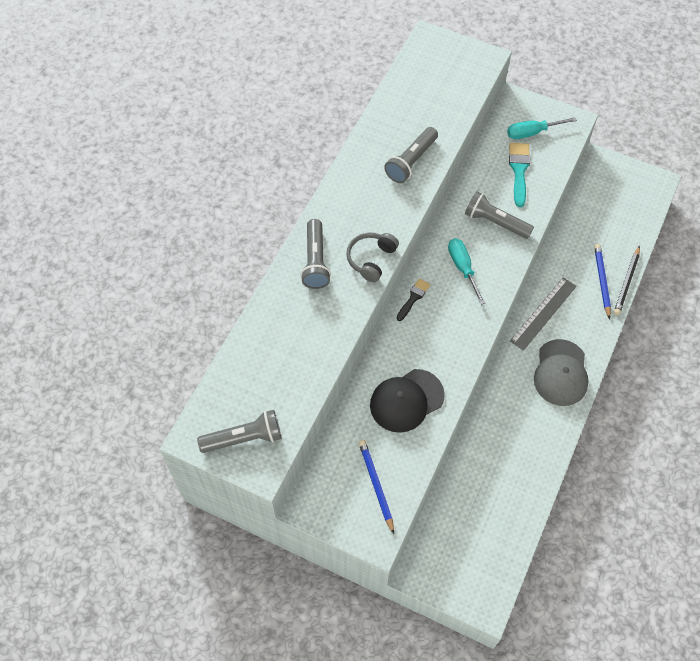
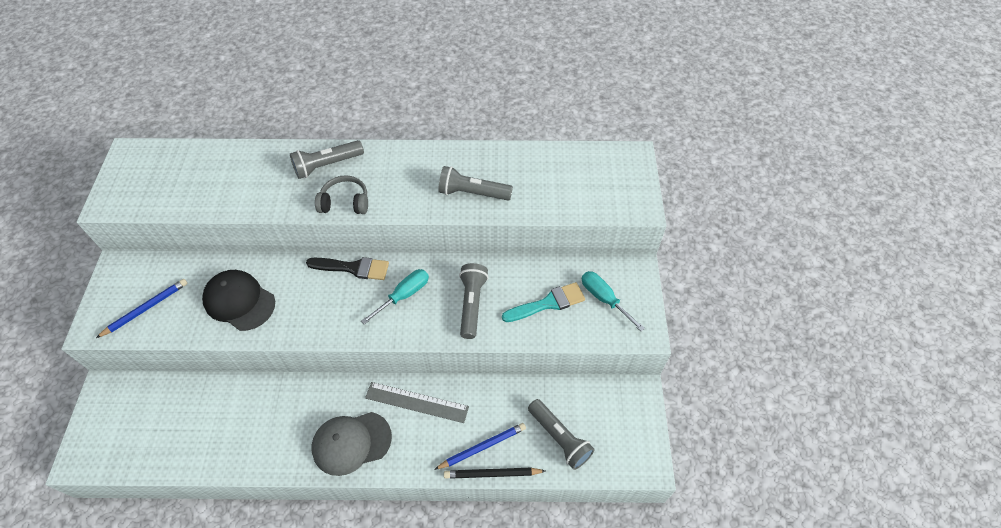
camera: 65 degrees right, 5 degrees down
(244, 438) = (133, 183): grey flashlight -> grey flashlight (559, 438)
(413, 298) = (353, 268): black brush -> black brush, size x1.58

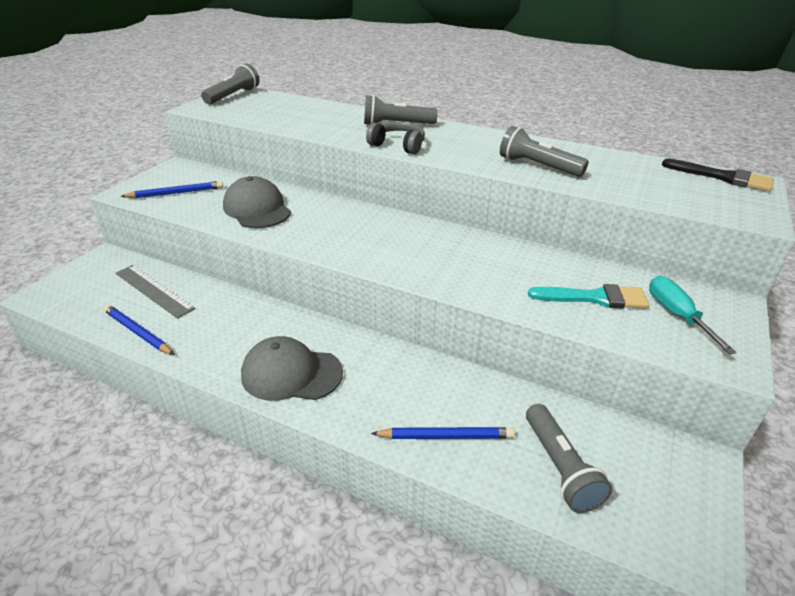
camera: 25 degrees right, 20 degrees down
(202, 458) = (137, 332): none -> blue pencil
(239, 301) = (257, 209): black cap -> grey cap
(353, 268) = (380, 216): black brush -> black brush (723, 177)
(404, 295) = (421, 246): turquoise screwdriver -> none
(417, 402) = (387, 364): grey ruler -> grey ruler (154, 290)
(472, 304) = (496, 273): grey flashlight -> grey flashlight (233, 96)
(492, 474) = (445, 471): black pencil -> none

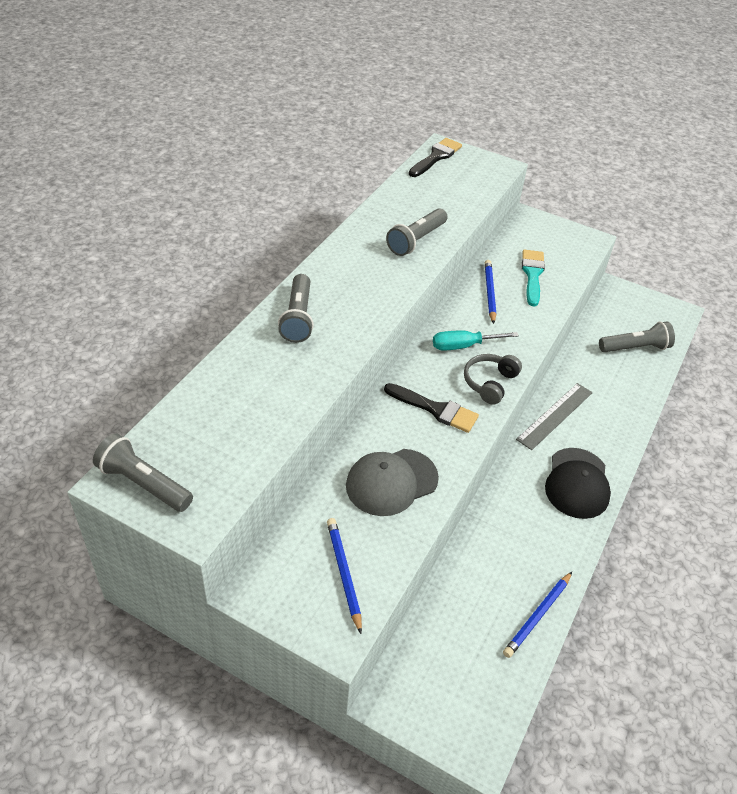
camera: 90 degrees left, 10 degrees up
(154, 290) = (463, 618): grey ruler -> grey ruler (555, 415)
(291, 373) = (577, 483): grey cap -> black cap
(341, 228) = (435, 409): none -> black brush
(398, 145) = (362, 321): grey headphones -> grey headphones (490, 383)
(446, 436) = (622, 396): blue pencil -> blue pencil (489, 292)
(677, 315) = (547, 245): turquoise screwdriver -> turquoise screwdriver (463, 346)

